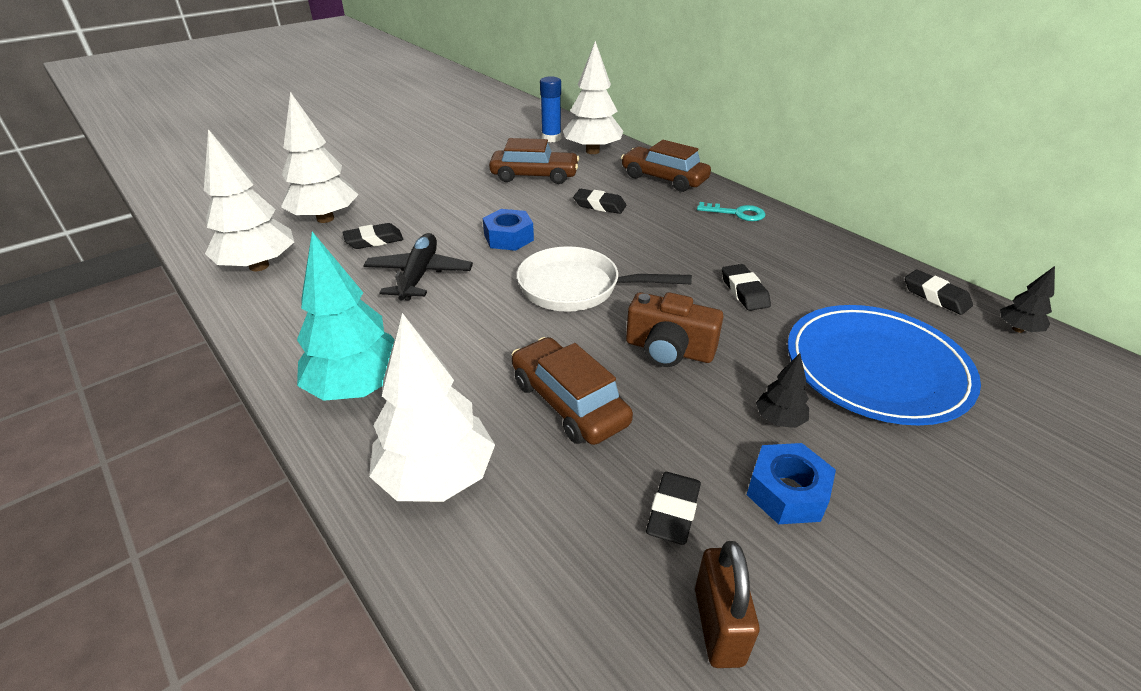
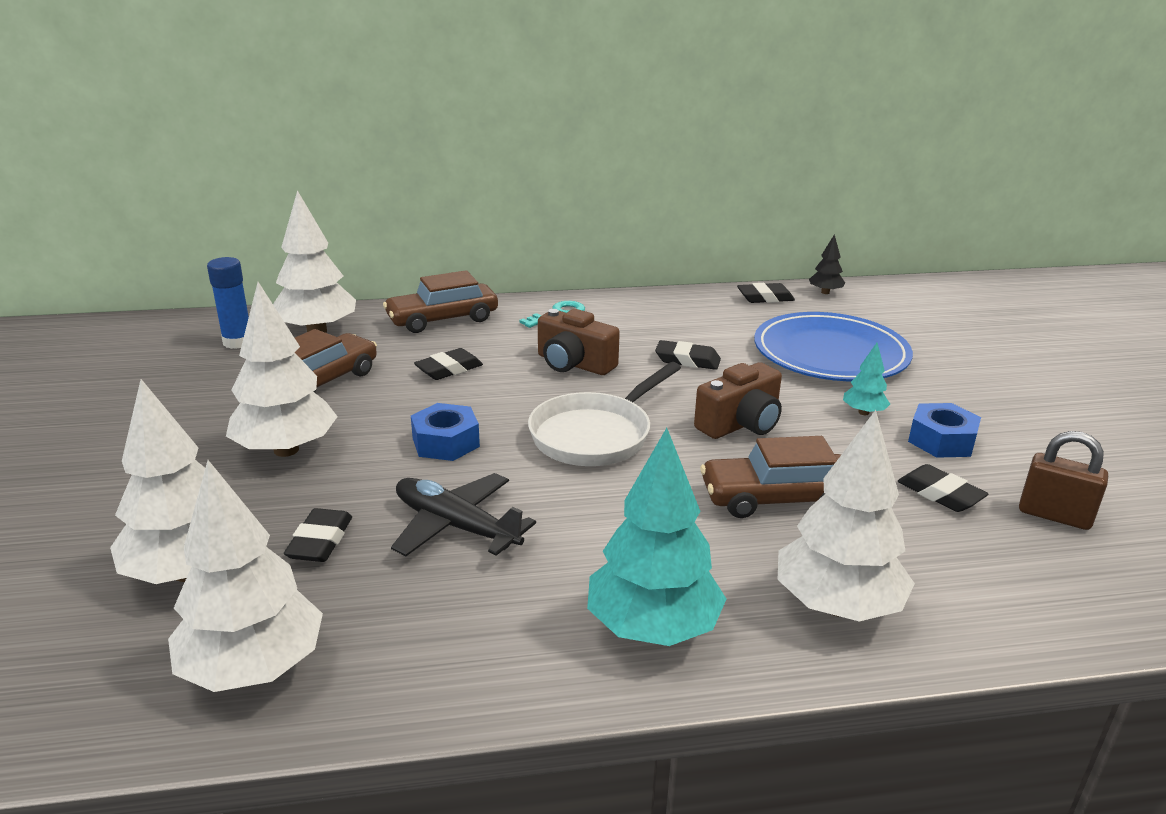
camera: 60 degrees left, 10 degrees down
(453, 196) = (286, 450): none -> white tree
(668, 245) = (574, 364): none -> brown camera
(779, 420) = (863, 412): black tree -> turquoise tree

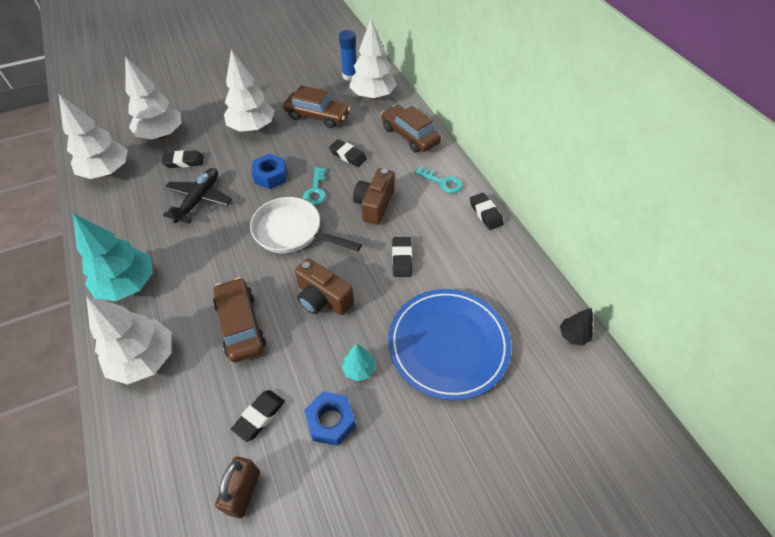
camera: 75 degrees right, 25 degrees up
(512, 405) = (315, 190): none -> turquoise key
(765, 298) = (535, 293): black eraser -> black eraser (485, 213)

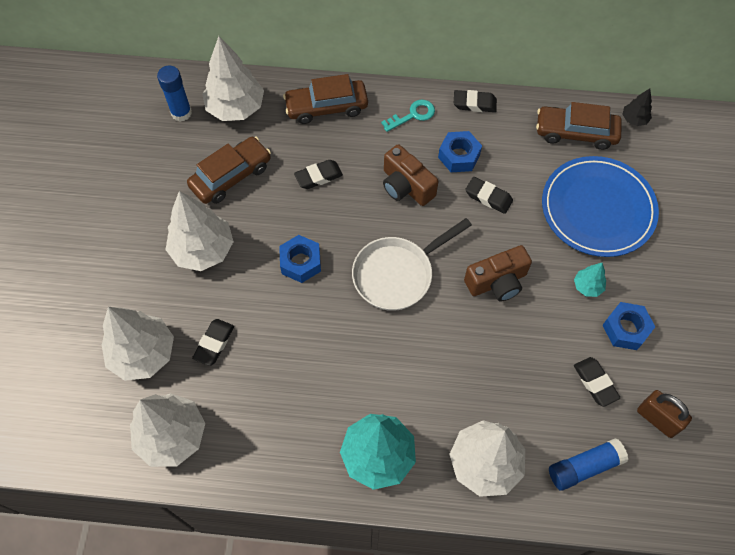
camera: 60 degrees left, 10 degrees up
(167, 442) = (584, 467): none -> blue glue stick
(199, 199) = (291, 347): black plane -> none
(241, 325) = (490, 364): brown car -> brown car (576, 133)
(315, 190) = (351, 229): turquoise key -> none
(427, 224) = (459, 156): none -> blue nut

